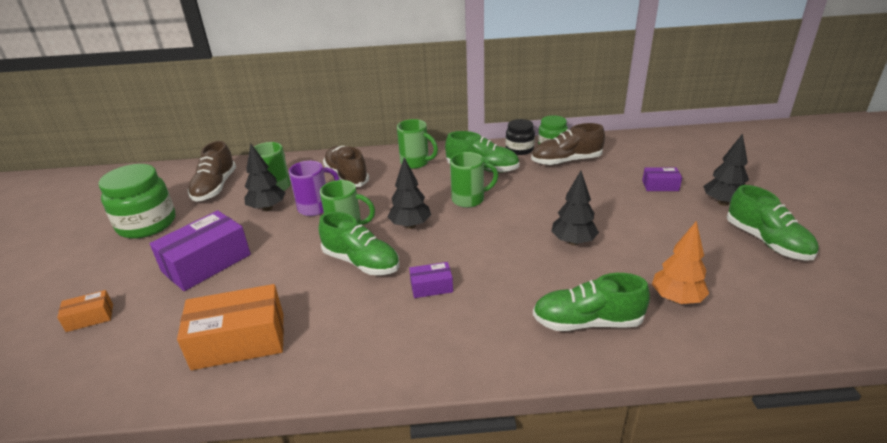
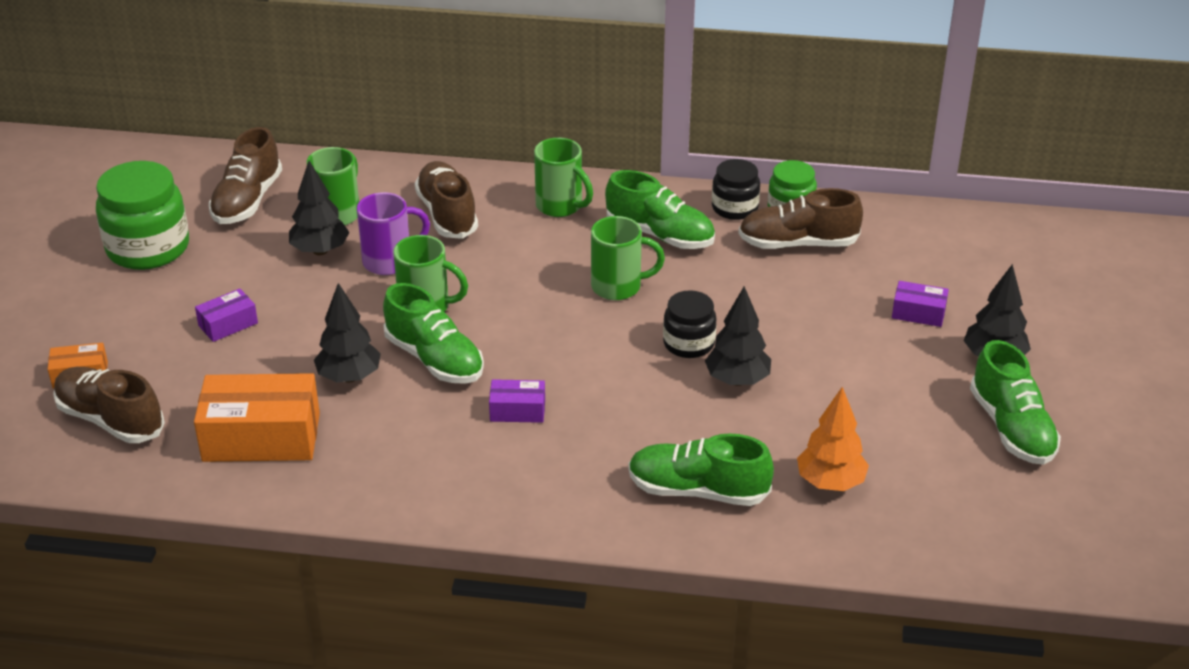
camera: 10 degrees right, 5 degrees up
(113, 349) = (111, 420): none -> brown shoe
(206, 263) = (228, 324): purple box -> purple box, size x0.50
(410, 225) = (518, 315): black tree -> black tree (349, 377)
(530, 225) = (688, 343): none -> black jar

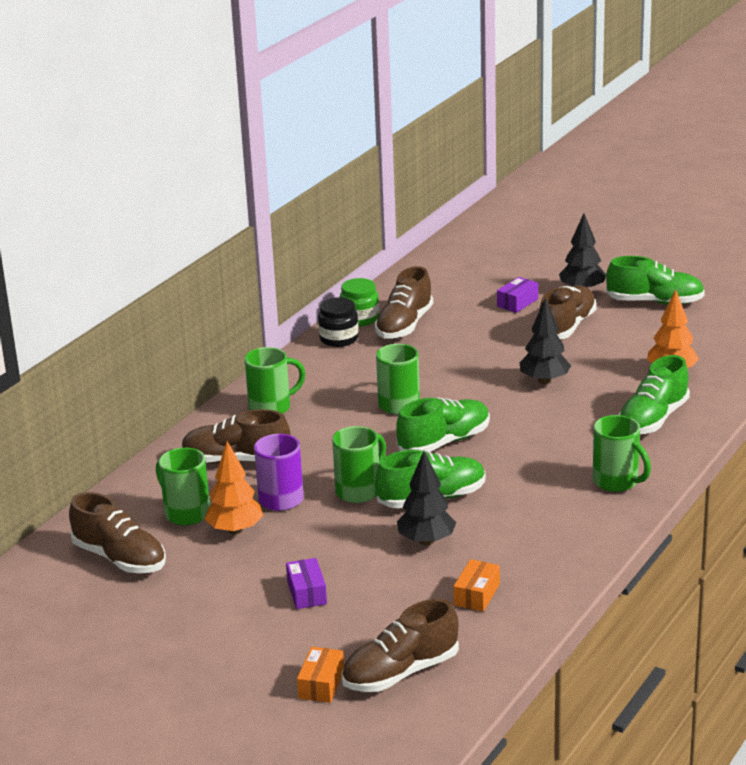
camera: 65 degrees left, 10 degrees down
(148, 248) = (148, 624): green jar -> none
(261, 437) = (476, 595): orange box -> orange box, size x0.50
(320, 250) = (235, 530): black tree -> orange tree
(517, 410) = (520, 473): purple box -> none
(534, 491) = (617, 482): none -> green mug
(660, 235) = (347, 374): green shoe -> green shoe (444, 442)
(688, 343) = (490, 390): black jar -> none
(885, 367) = (566, 327): none -> brown shoe

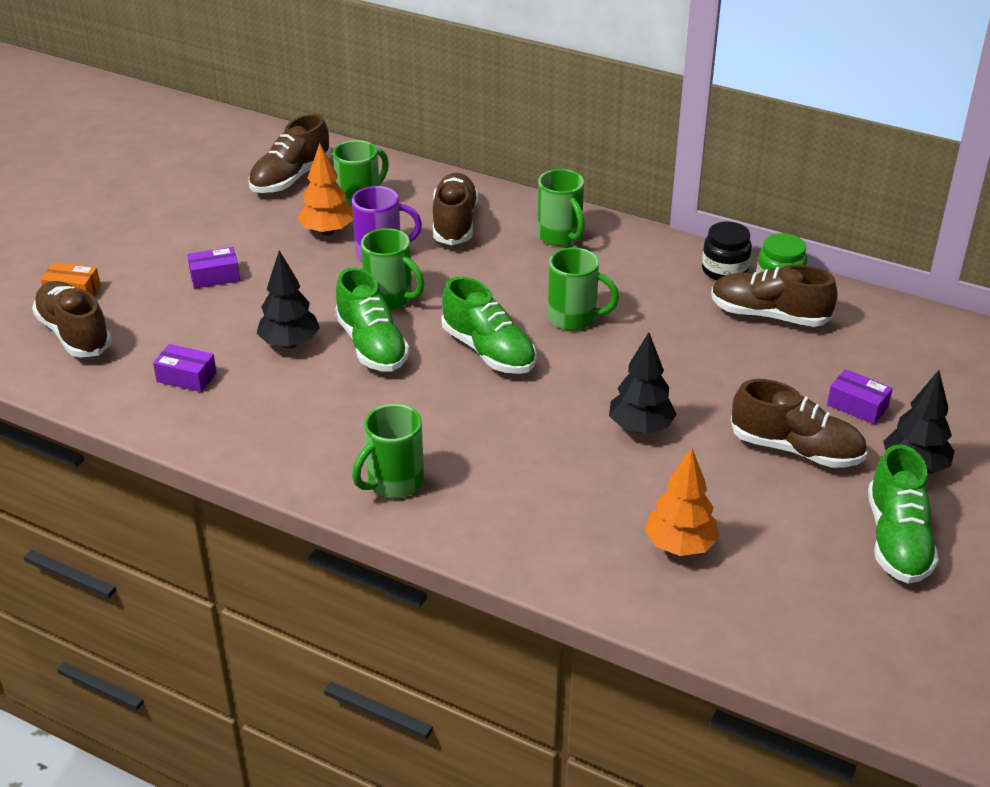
camera: 85 degrees right, 10 degrees up
(476, 595) = (186, 377): orange box -> purple box
(653, 419) = (546, 521): green shoe -> none

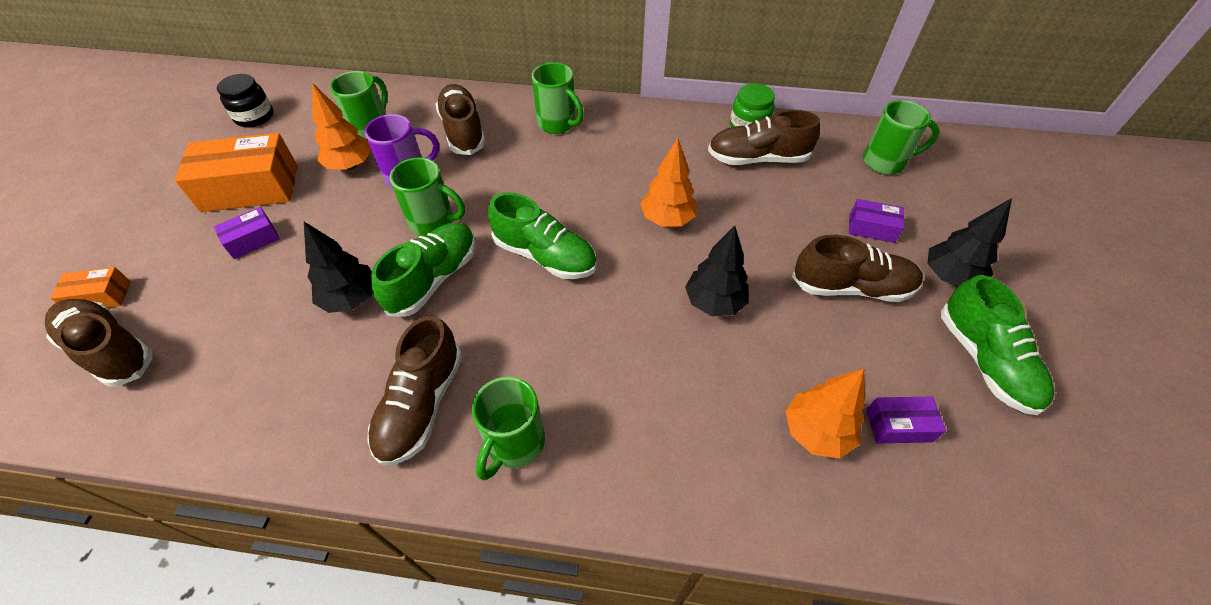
camera: 20 degrees left, 15 degrees up
(186, 377) = (252, 372): purple box -> purple box (898, 425)
(225, 232) = (250, 188): none -> orange box
(291, 178) = (300, 119): brown shoe -> brown shoe (421, 404)
(372, 345) = (433, 279): green shoe -> green shoe turned 105 degrees counterclockwise
(574, 318) = (604, 201): green mug -> green mug (885, 162)
(632, 348) = (667, 219): none -> orange tree
(724, 270) = (702, 125): black jar -> black jar (254, 117)

